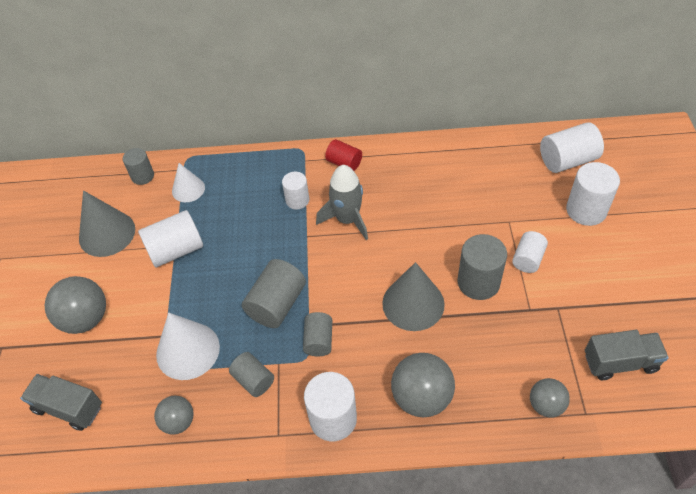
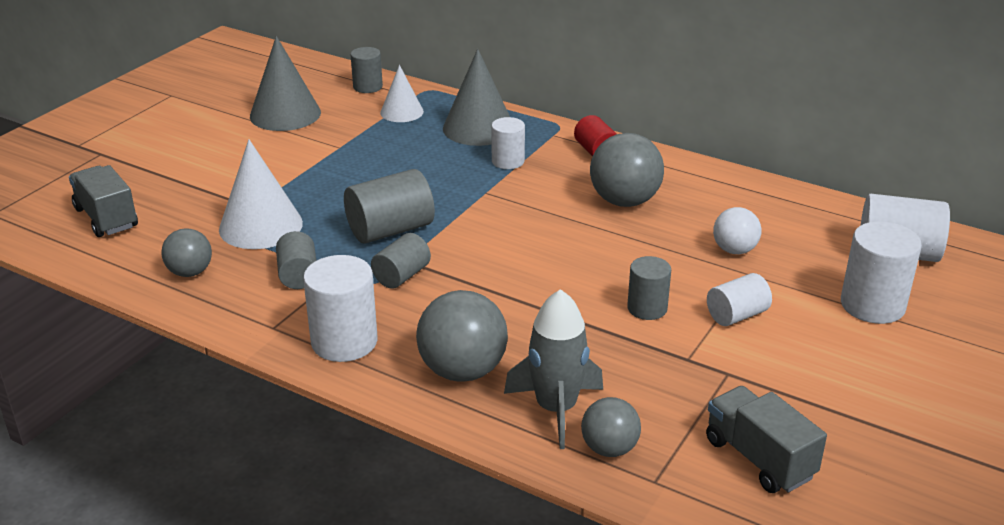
camera: 30 degrees right, 20 degrees down
(85, 319) = (195, 164): grey ball -> grey ball (624, 201)
(176, 250) = (336, 150): white cylinder -> none
(347, 219) = (547, 197): grey rocket -> grey rocket (556, 409)
(413, 303) = (544, 292): grey cone -> grey cone (478, 128)
(478, 282) = (647, 308): grey cylinder -> grey cylinder, size x0.63
(486, 206) = (734, 250): none -> white ball
(620, 362) = (759, 458): grey truck -> grey truck turned 150 degrees counterclockwise

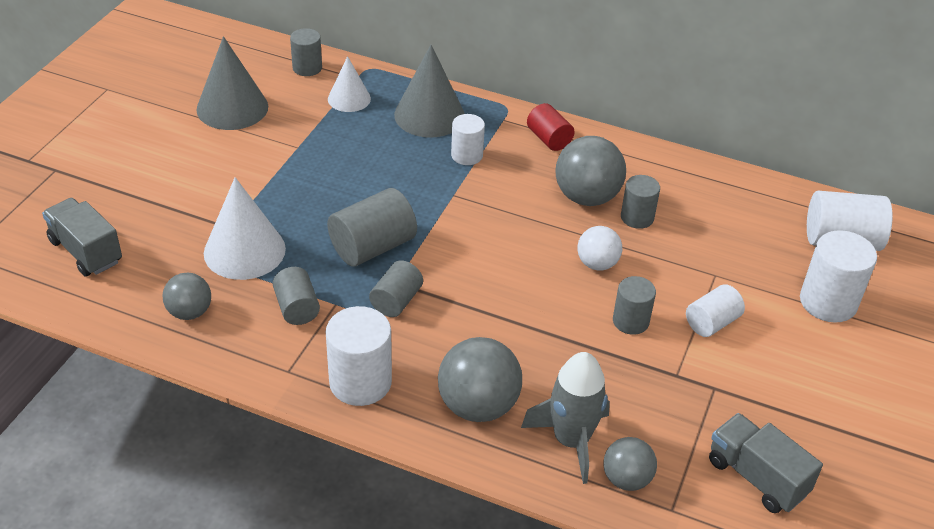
camera: 10 degrees left, 10 degrees up
(674, 221) = (637, 217): none -> grey cylinder
(734, 250) = (697, 248): white ball -> white ball (597, 264)

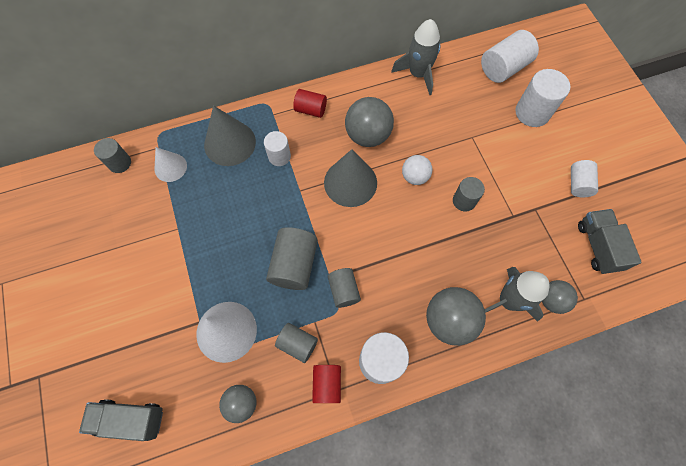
camera: 40 degrees left, 25 degrees up
(232, 108) = (104, 231): grey cone -> grey cone (350, 182)
(284, 359) = (327, 384): none -> red cylinder
(637, 217) = (404, 129): grey cylinder -> none
(711, 323) = (498, 169): white cylinder -> white cylinder (578, 184)
(717, 182) = (418, 74): none -> grey rocket
(756, 477) = (598, 246): grey truck -> grey truck turned 75 degrees clockwise

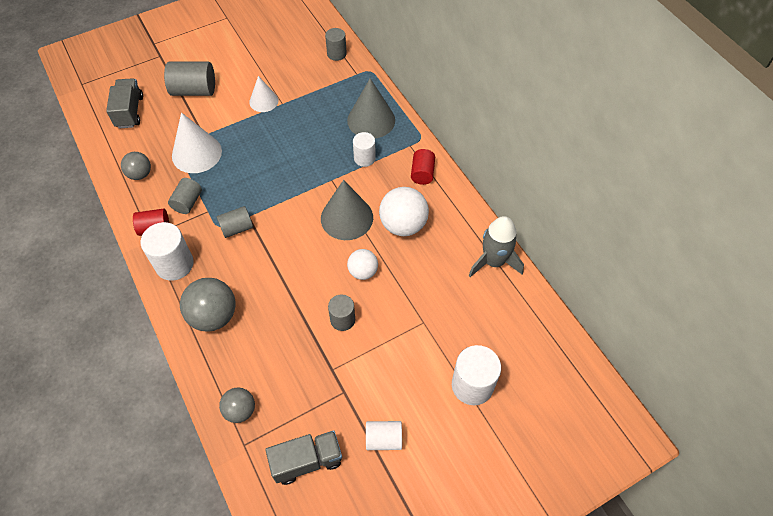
camera: 80 degrees right, 10 degrees down
(170, 167) = (338, 86): white cone -> white cone (264, 101)
(294, 265) = (258, 188): grey cylinder -> grey cylinder (194, 90)
(368, 135) = (403, 225): grey ball -> white ball
(503, 68) = (529, 350): white cylinder -> none
(508, 300) = (237, 368): grey rocket -> none

